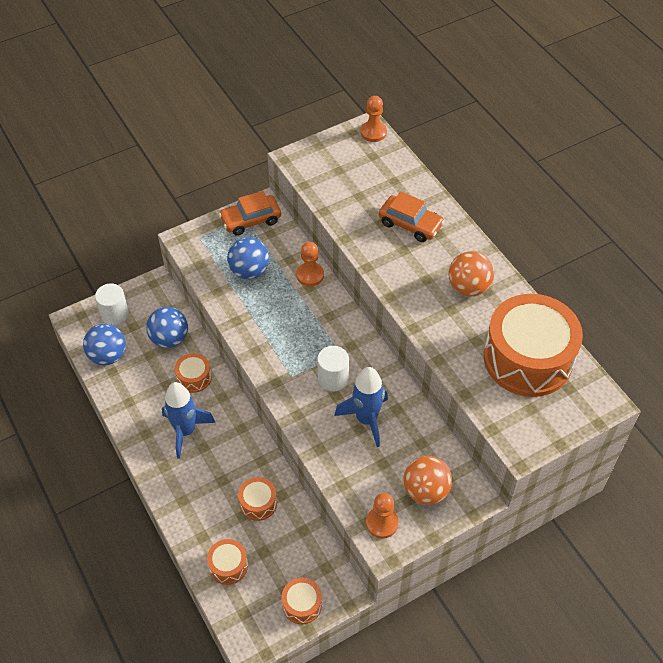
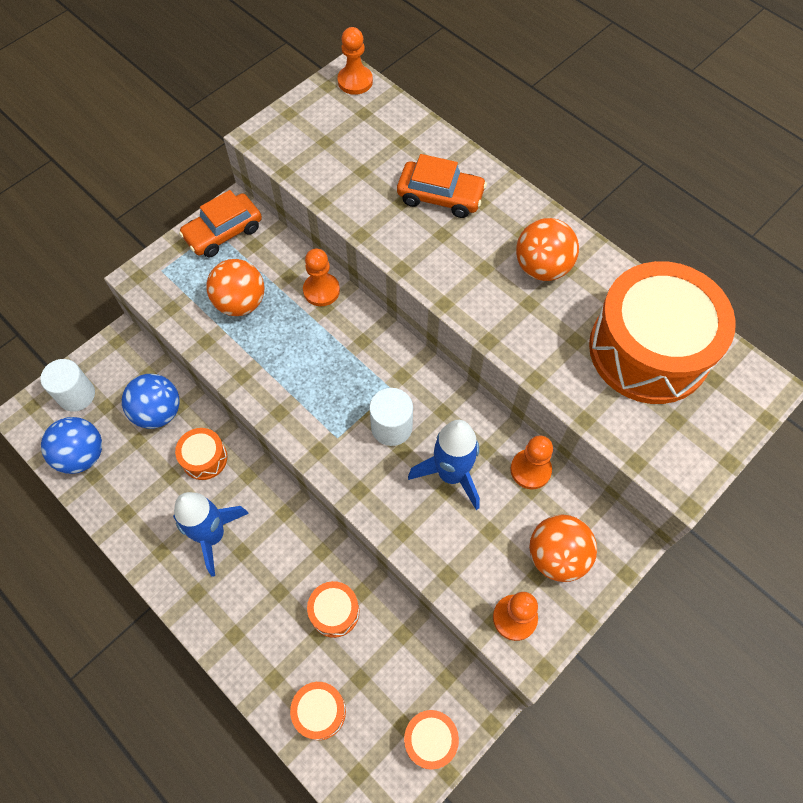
camera: 15 degrees left, 10 degrees up
(249, 271) = (240, 303): blue ball -> orange ball
(425, 430) = (530, 470): none -> orange pawn

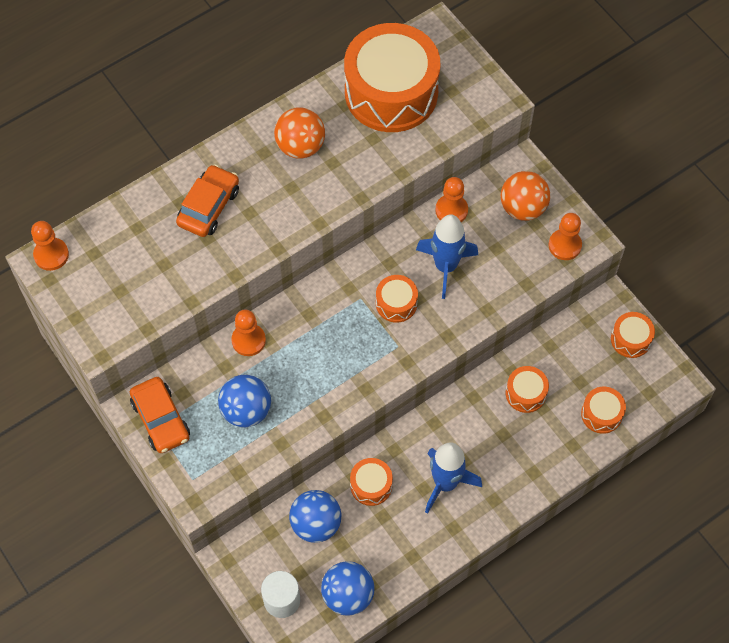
camera: 80 degrees left, 0 degrees up
(240, 303) = (246, 410): orange ball -> blue ball
(391, 427) = (396, 303): white cylinder -> orange drum

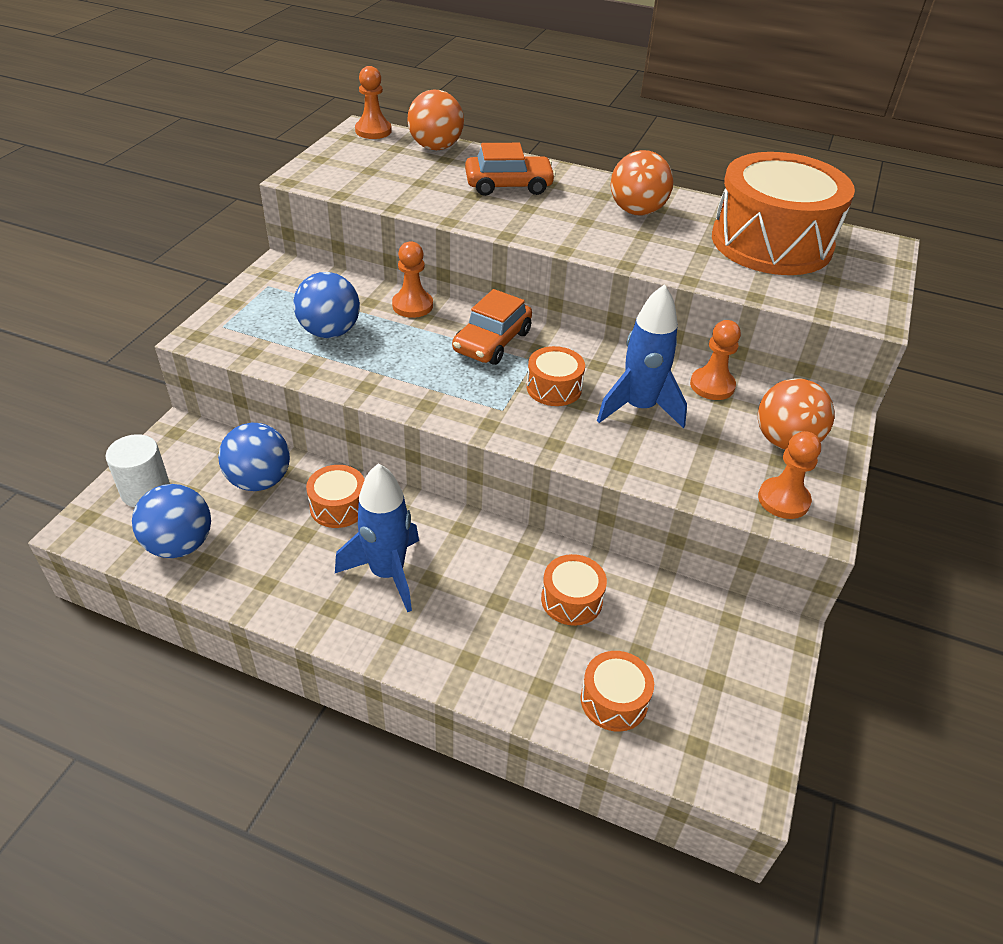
camera: 55 degrees right, 20 degrees down
(113, 224) = (436, 147): none -> orange ball
(161, 419) = (278, 285): orange car -> orange car (492, 341)
(630, 339) = (752, 682): orange drum -> none

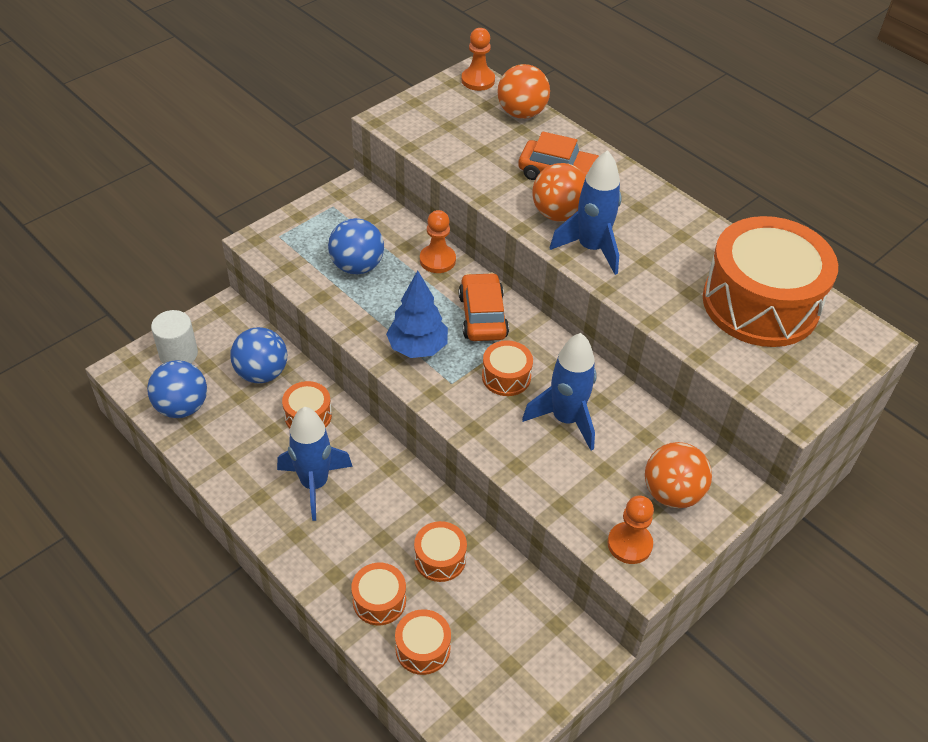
camera: 25 degrees right, 5 degrees up
(445, 387) = (417, 348): none -> blue tree
(492, 341) = (482, 316): orange car -> orange car turned 120 degrees clockwise
(535, 668) = (379, 601): none -> orange drum
(586, 236) = (591, 248): none -> blue rocket
(637, 211) = (657, 234): orange ball -> orange ball (558, 214)
(712, 385) = (645, 419): orange pawn -> none

